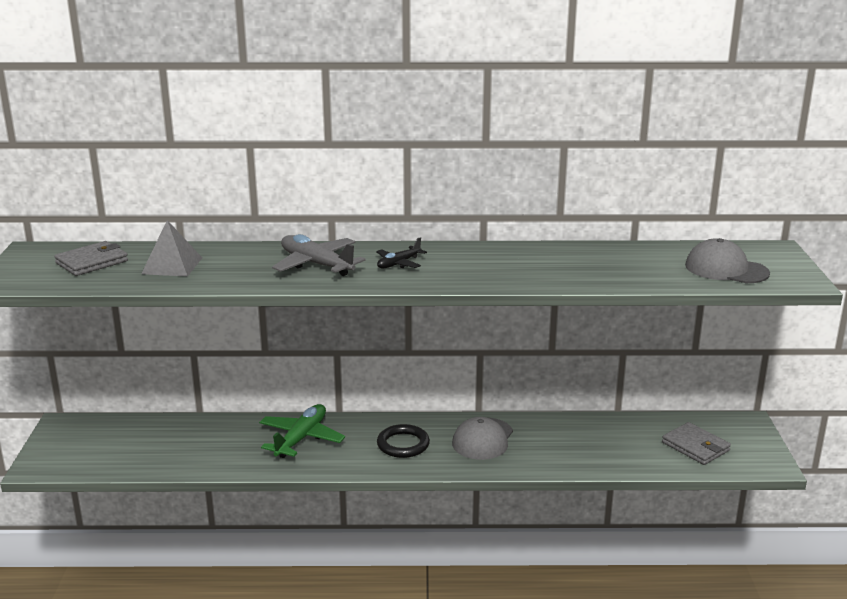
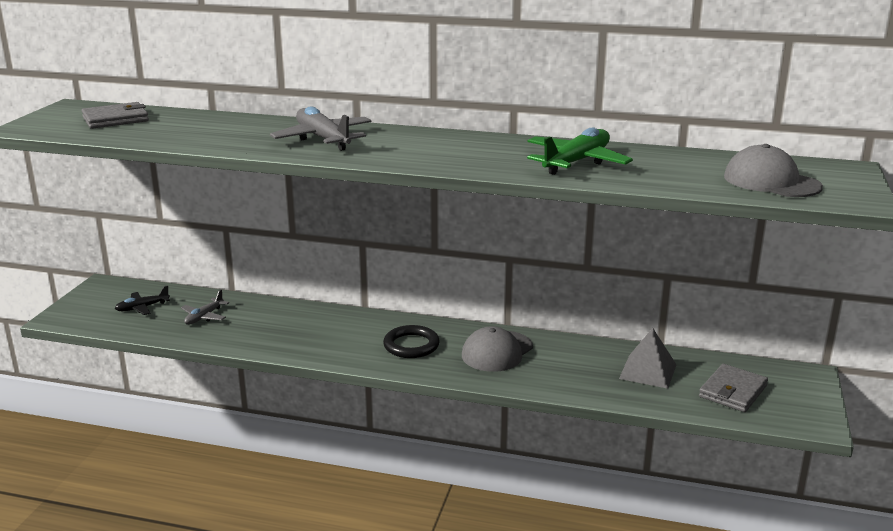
camera: 15 degrees right, 0 degrees up
(172, 265) = (185, 128): grey pyramid -> grey pyramid (648, 371)
(188, 444) = (204, 317): none -> grey plane
(301, 438) = (313, 326): green plane -> green plane (576, 162)
(399, 263) = (406, 145): black plane -> black plane (142, 308)
(695, 446) = (733, 391): grey wallet -> grey wallet turned 60 degrees clockwise

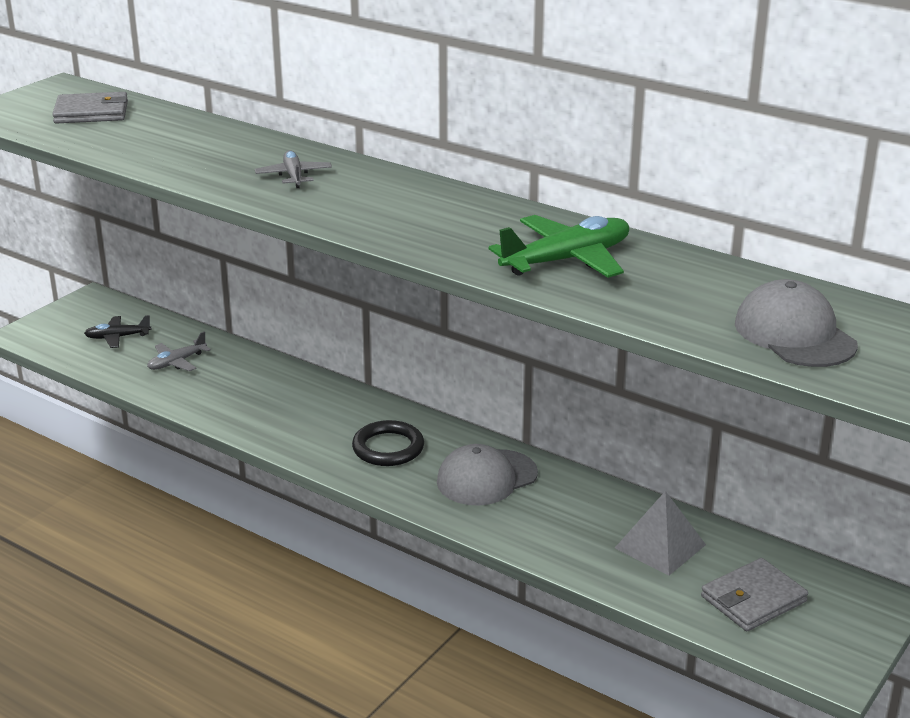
camera: 20 degrees right, 5 degrees up
(323, 139) = (294, 176): grey plane -> grey plane, size x0.57

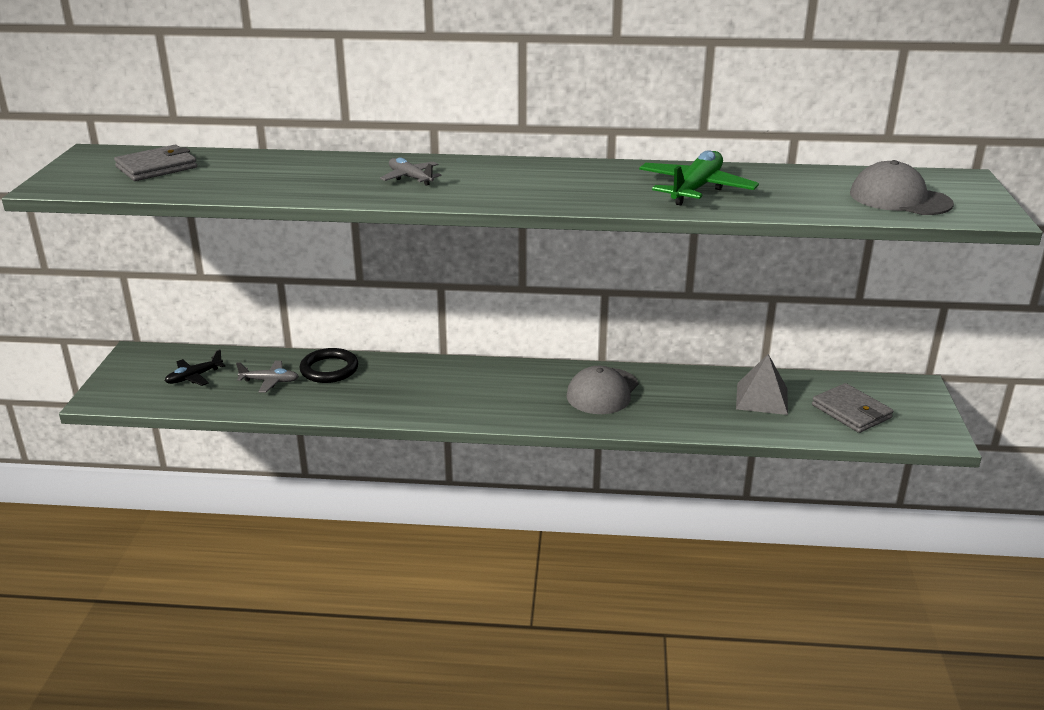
camera: 30 degrees left, 0 degrees up
(177, 362) = (270, 381): grey plane -> grey plane turned 105 degrees counterclockwise
(388, 448) = (510, 393): black ring -> black ring (329, 369)
(753, 599) = (851, 411): grey wallet -> grey wallet turned 60 degrees counterclockwise

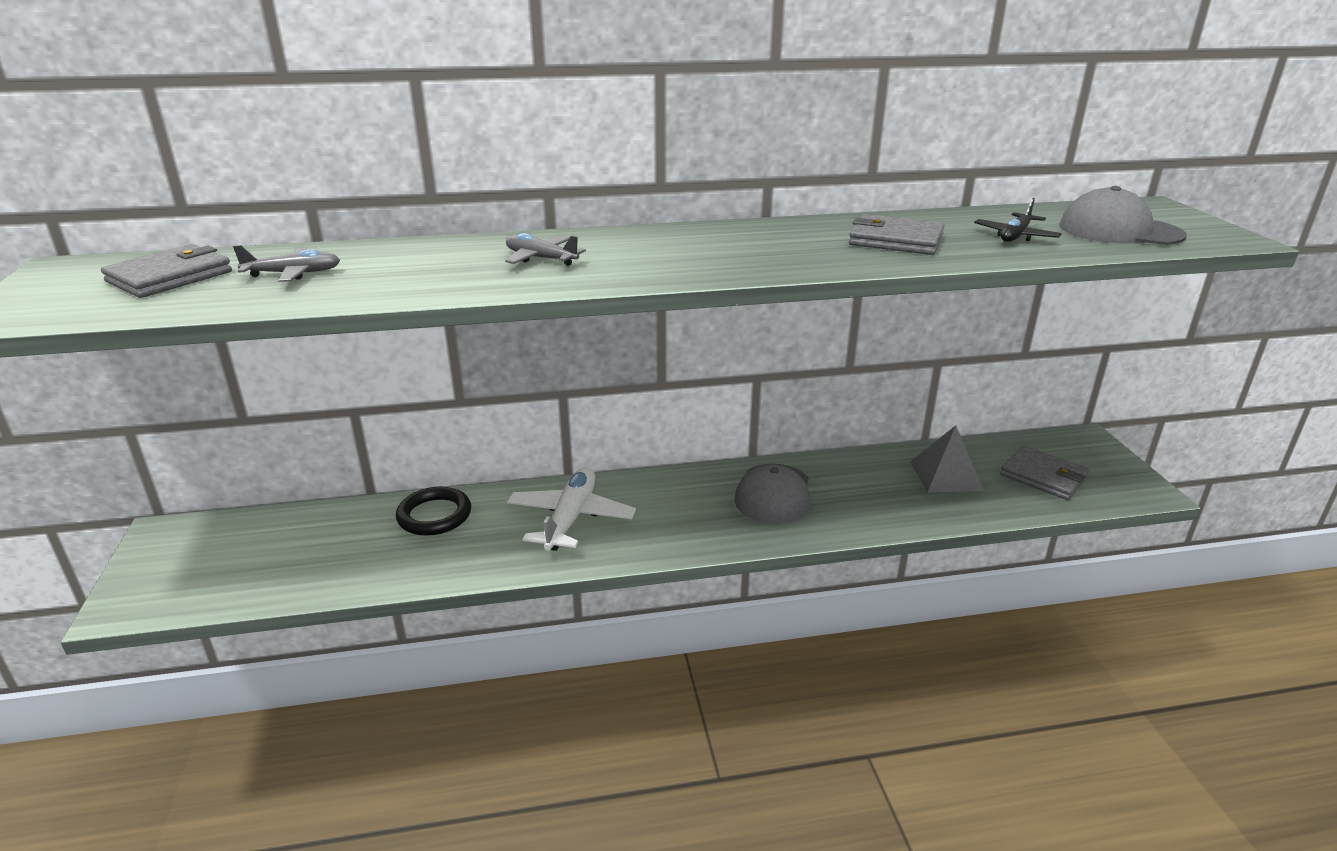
camera: 15 degrees left, 0 degrees up
(194, 377) = (254, 554): black plane -> black plane (1015, 236)
(270, 381) = (361, 544): grey plane -> grey plane (293, 274)
(431, 386) = (571, 518): none -> white plane
(696, 189) = (895, 240): green plane -> grey wallet

